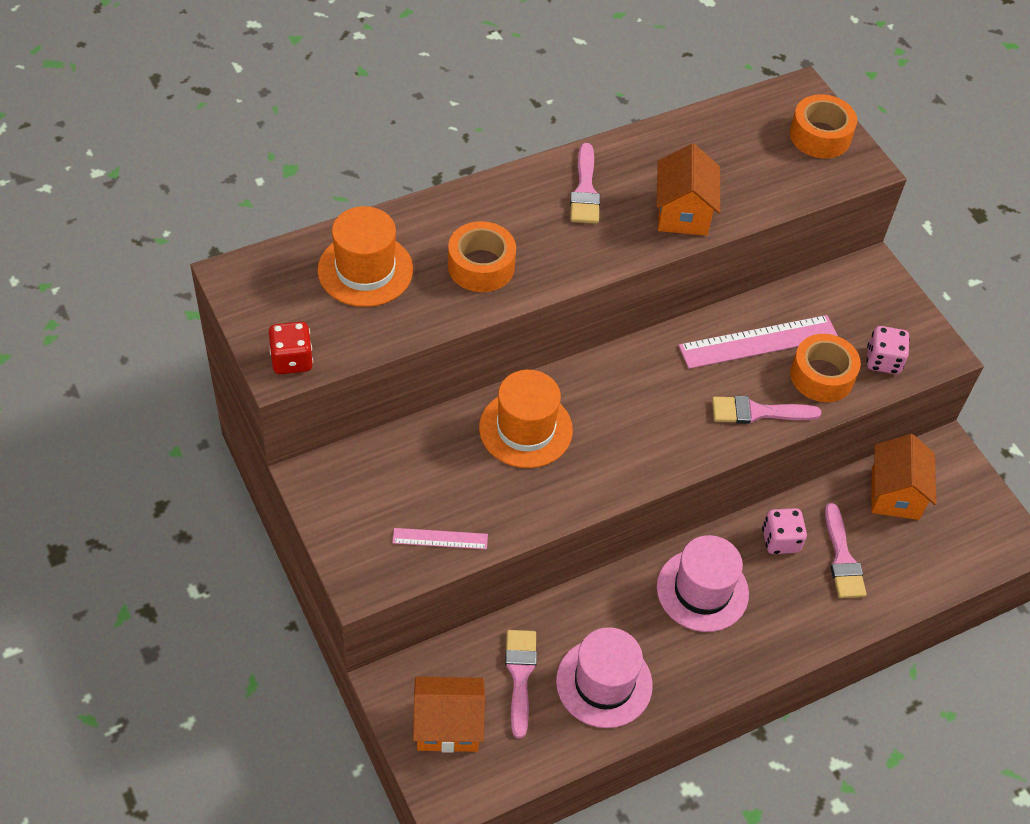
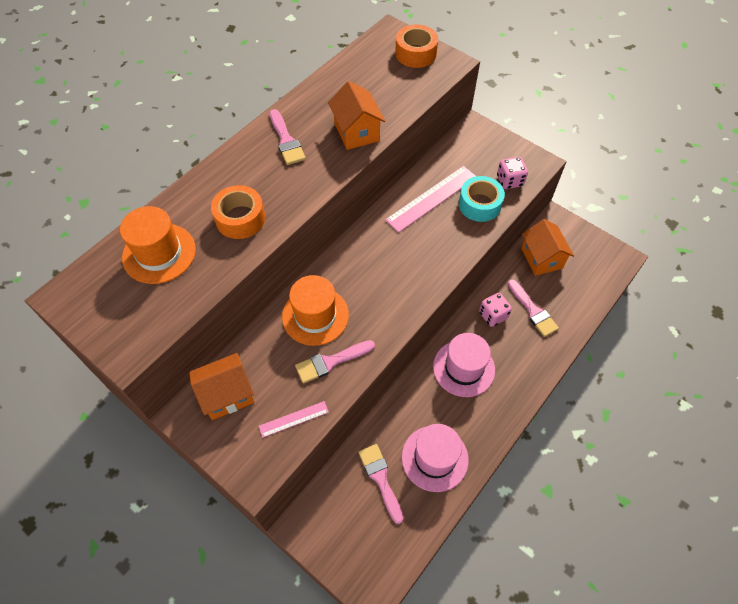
camera: 20 degrees left, 5 degrees up
(292, 360) = (132, 343): red dice -> none
(448, 726) = (350, 537): orange house -> orange house (227, 394)
(757, 412) = (454, 243): pink brush -> pink brush (331, 362)
(822, 376) = (479, 204): orange tape -> turquoise tape

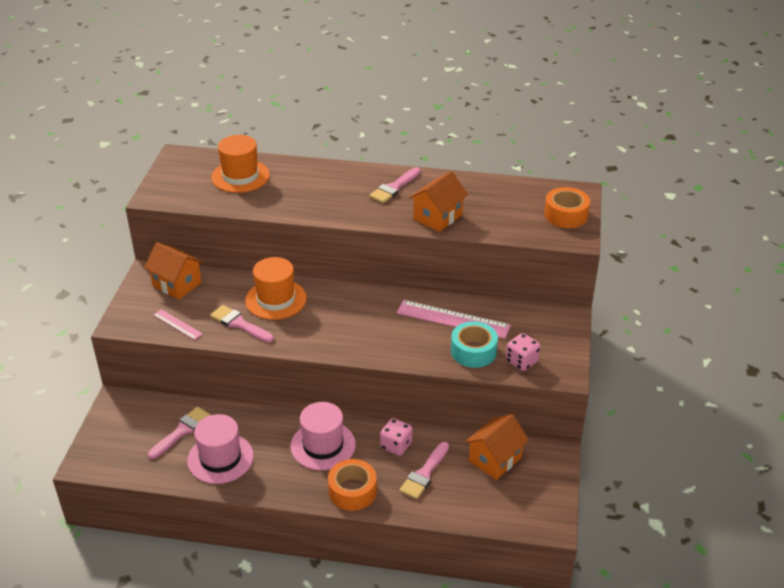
camera: 60 degrees right, 20 degrees down
(240, 218) = (299, 197): orange tape -> orange tape (352, 491)

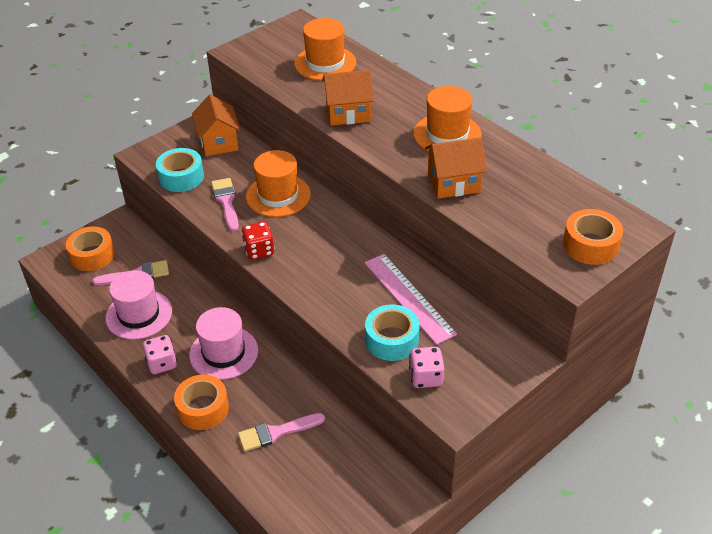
camera: 40 degrees right, 5 degrees up
(122, 438) = (92, 255): none -> orange tape
(177, 324) = (181, 177): pink ruler -> turquoise tape
(309, 344) = (259, 251): none -> red dice
(394, 187) = (447, 134): pink brush -> orange hat
(396, 446) = (280, 391): pink dice -> pink dice (162, 363)
(495, 459) = (351, 461): orange house -> orange house (348, 113)

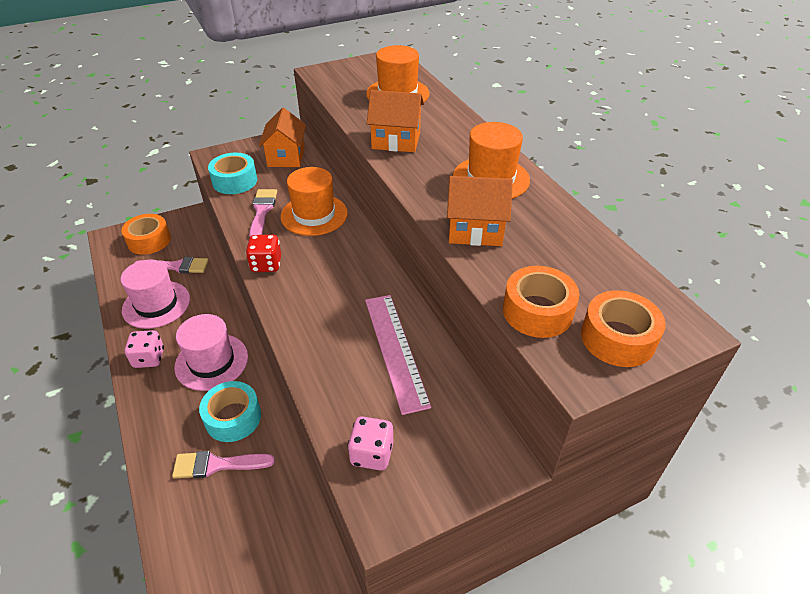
camera: 15 degrees right, 0 degrees up
(203, 408) = (160, 417): orange tape -> orange tape (537, 311)
(392, 340) = (354, 396): turquoise tape -> turquoise tape (233, 418)

